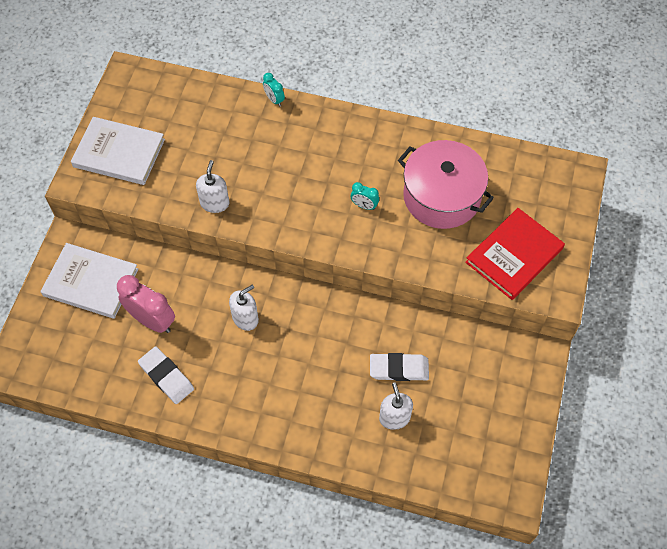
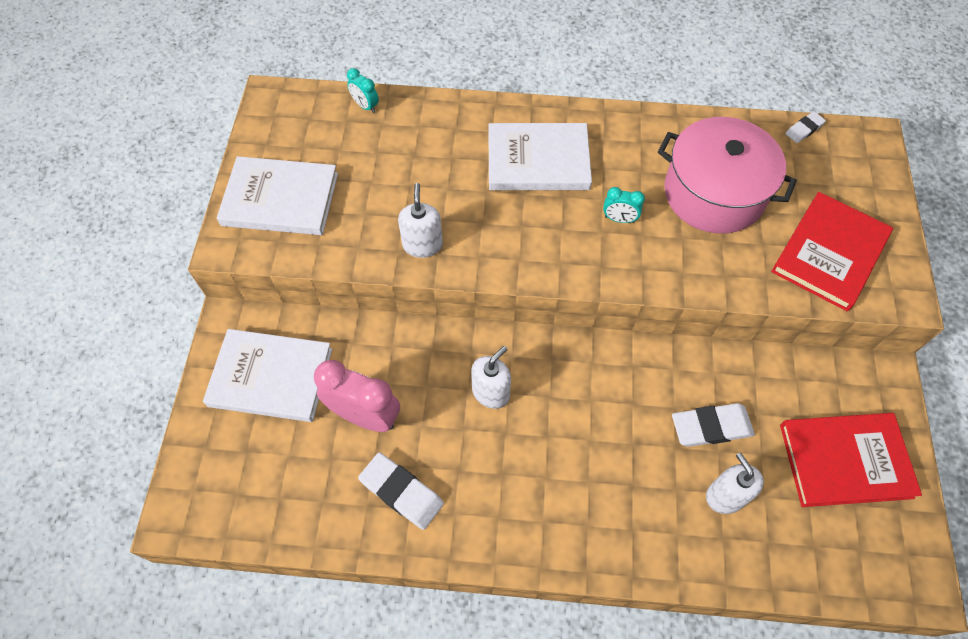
camera: 10 degrees left, 0 degrees up
(274, 100) = (468, 105): turquoise clock -> turquoise clock (365, 106)
(316, 151) = (538, 160): none -> white book
(489, 408) = (845, 461): none -> red book
(528, 156) = (804, 129): none -> white eraser

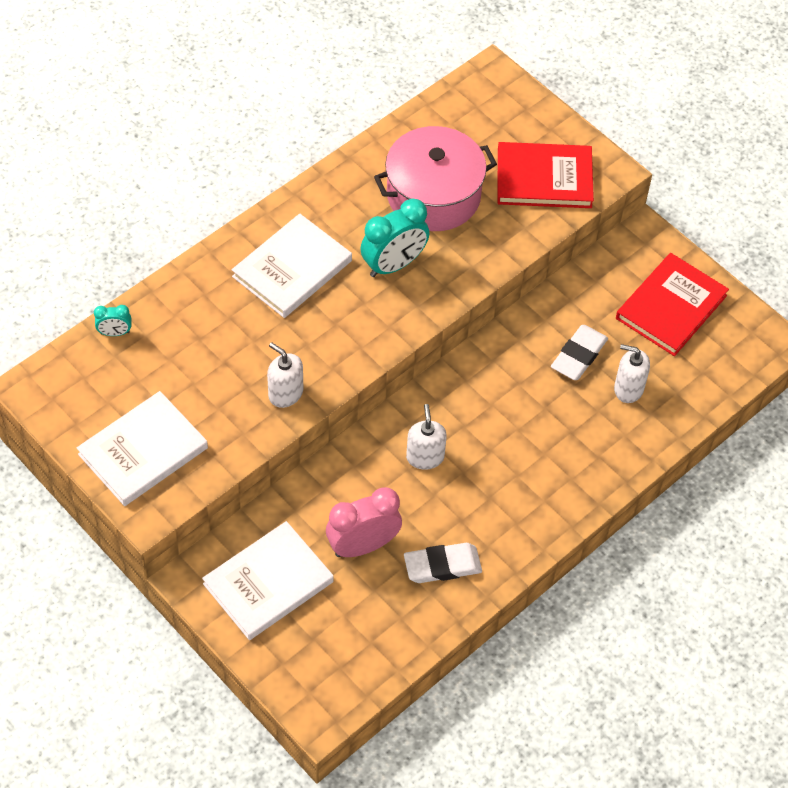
camera: 50 degrees left, 5 degrees down
(619, 219) = (394, 265): turquoise clock -> turquoise clock, size x2.00
(804, 129) = (442, 100): white eraser -> none
(829, 253) = (544, 178): red book -> red book turned 75 degrees counterclockwise

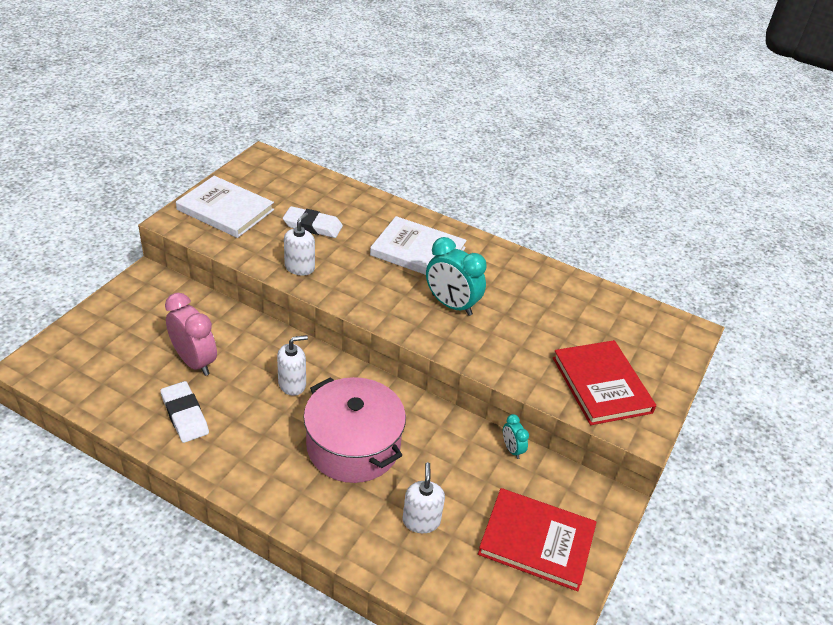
camera: 70 degrees right, 15 degrees down
(115, 333) = (321, 181): turquoise clock -> turquoise clock (512, 449)
(268, 583) = (149, 315): white book -> none
(433, 195) = (536, 316): pink pot -> pink pot (353, 446)
(579, 355) = (442, 473): white eraser -> white eraser (312, 226)

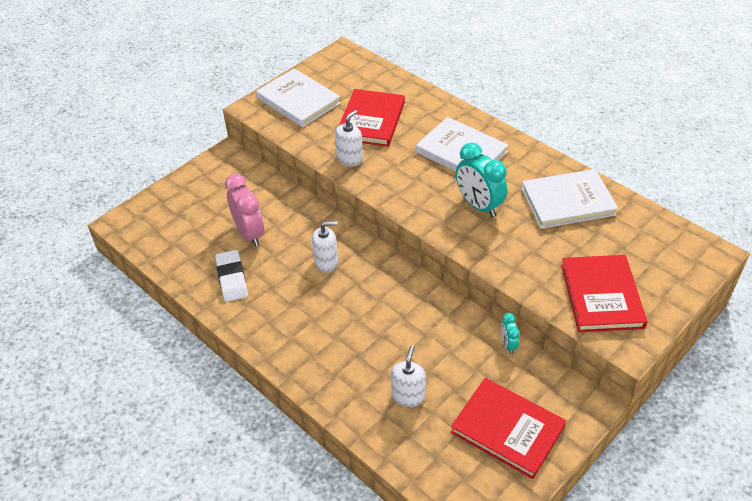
camera: 20 degrees right, 5 degrees up
(312, 226) = (371, 120): white eraser -> red book
(353, 446) = (366, 323): pink pot -> none
(539, 293) = (567, 201): none -> white book

